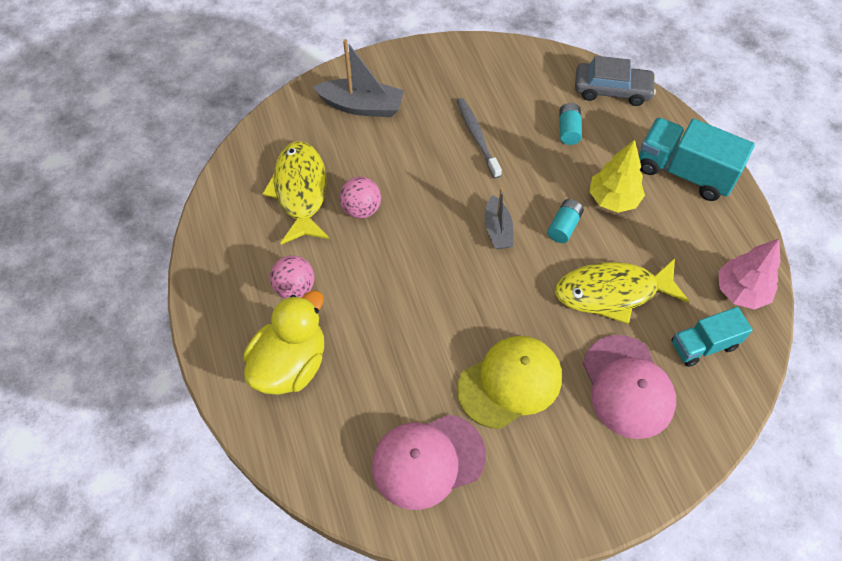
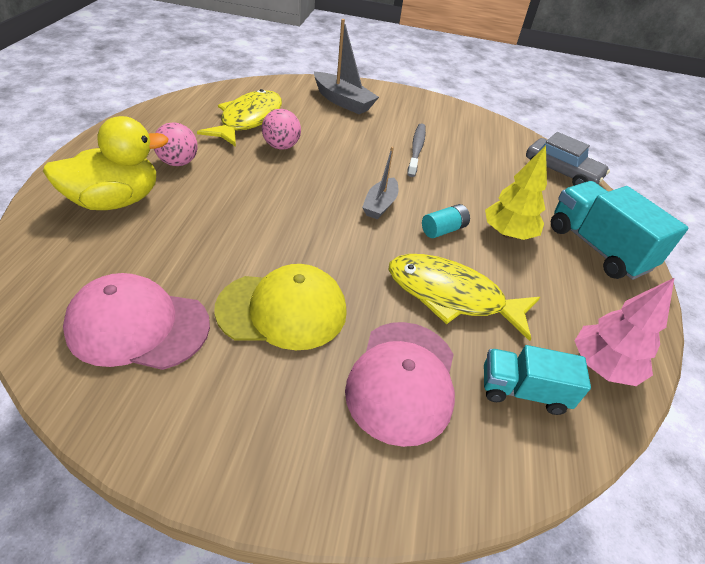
camera: 25 degrees right, 15 degrees down
(568, 130) = (501, 177): turquoise battery -> none

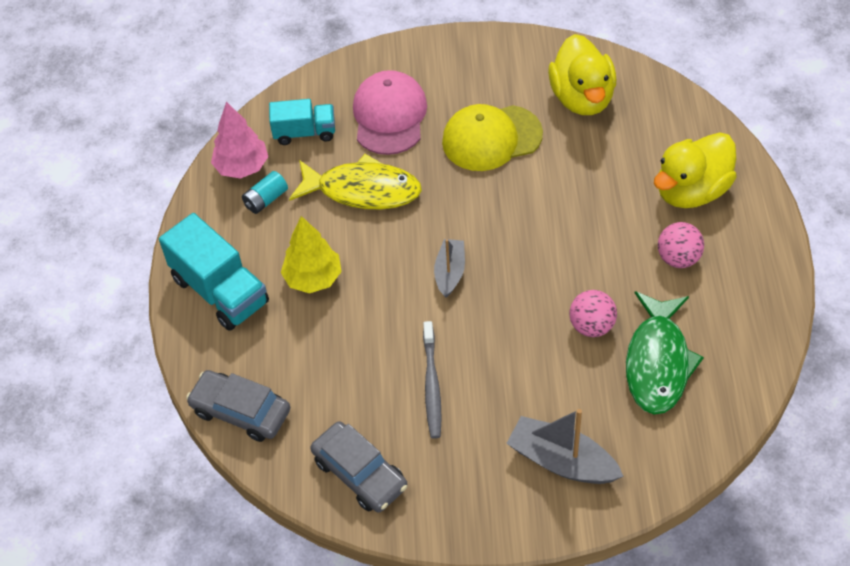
camera: 175 degrees right, 10 degrees up
(138, 326) = (582, 98): pink cap -> yellow duck
(248, 120) = (658, 362): yellow fish -> green fish
(443, 230) = (379, 261): turquoise battery -> turquoise battery (266, 199)
(475, 127) = (360, 473): none -> grey car

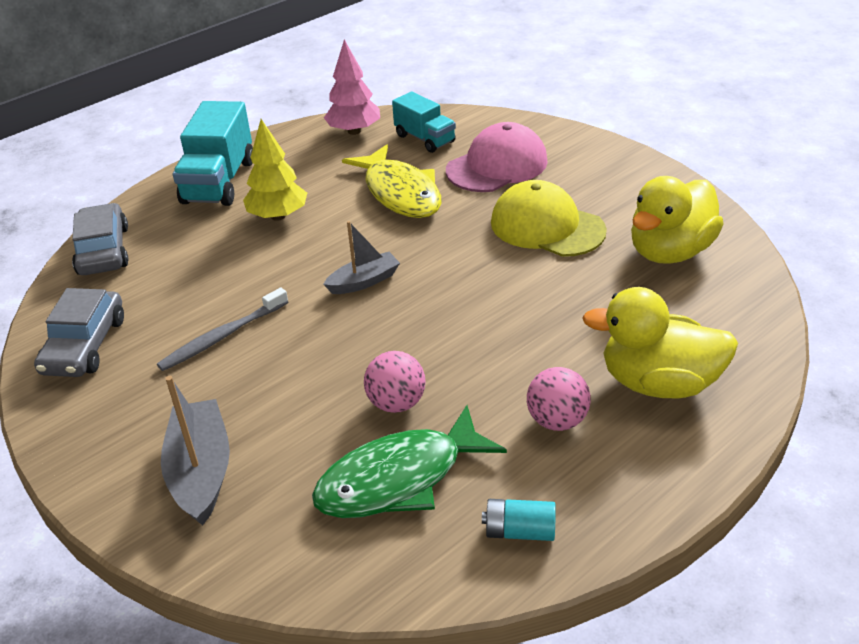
camera: 50 degrees right, 15 degrees down
(266, 199) = (334, 156): turquoise battery -> turquoise battery (519, 531)

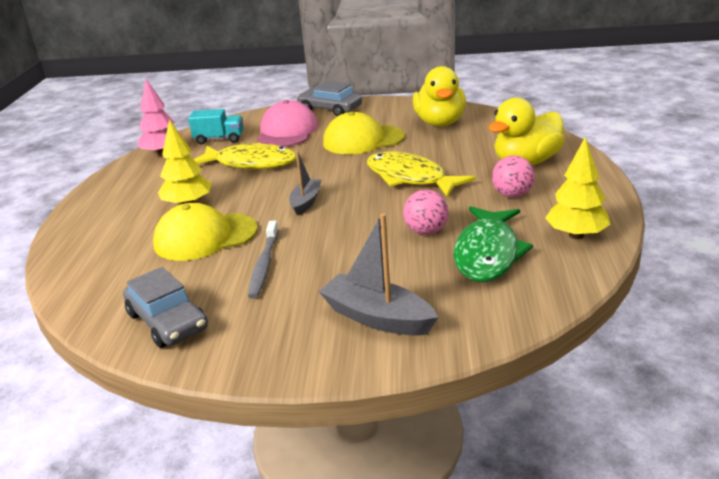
camera: 45 degrees left, 10 degrees down
(103, 250) = (79, 278): grey car -> grey car (330, 109)
(219, 182) = (107, 211): turquoise truck -> none
(233, 267) = (205, 237): none -> yellow cap
(500, 317) = (410, 178): none -> yellow fish
(519, 531) = (576, 235): turquoise battery -> yellow tree

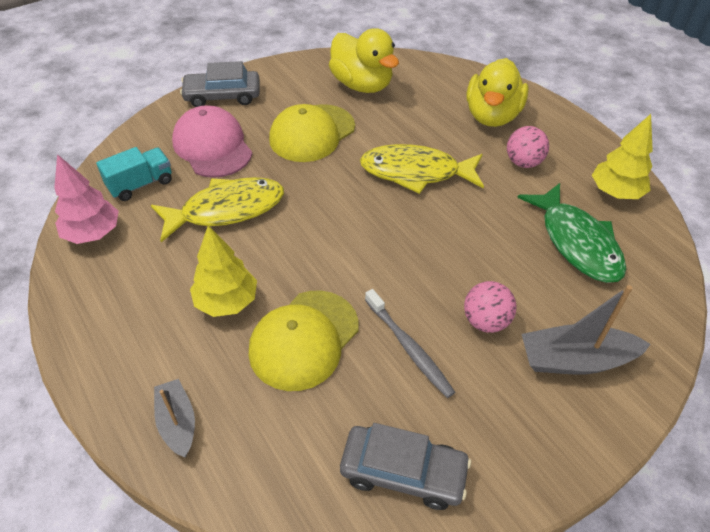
camera: 40 degrees left, 20 degrees up
(306, 202) = (353, 244): grey boat -> grey boat (177, 422)
(426, 231) = (503, 237): pink ball -> pink ball (485, 321)

